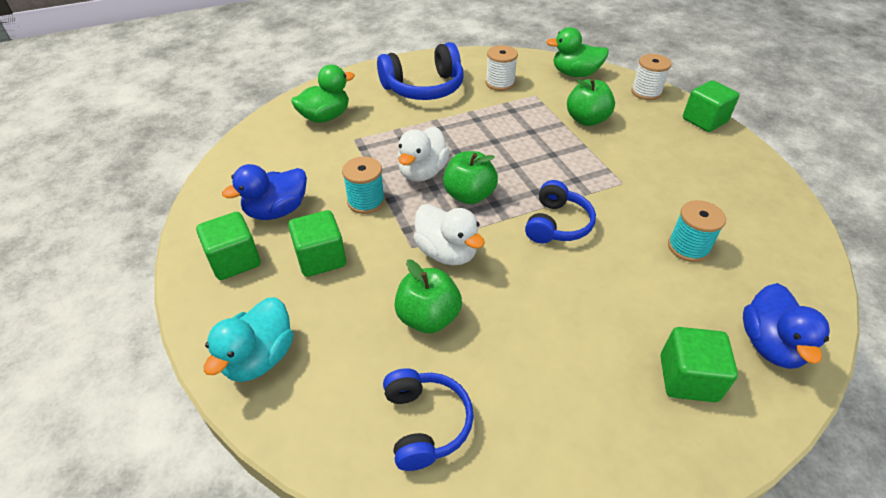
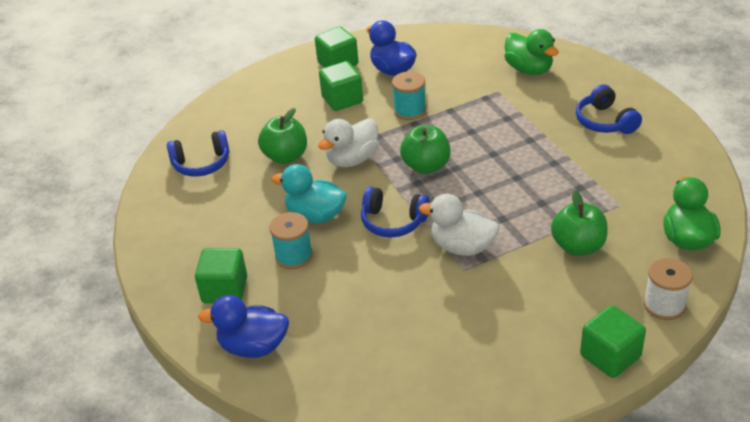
camera: 90 degrees right, 5 degrees down
(260, 358) = (254, 92): turquoise duck -> turquoise duck (315, 215)
(422, 172) = (455, 136): white duck -> white duck (462, 247)
(424, 87) = (605, 121): blue headphones -> blue headphones, size x0.65
(500, 83) = (637, 176): white spool -> none
(688, 247) = (369, 309): turquoise spool -> turquoise spool (294, 256)

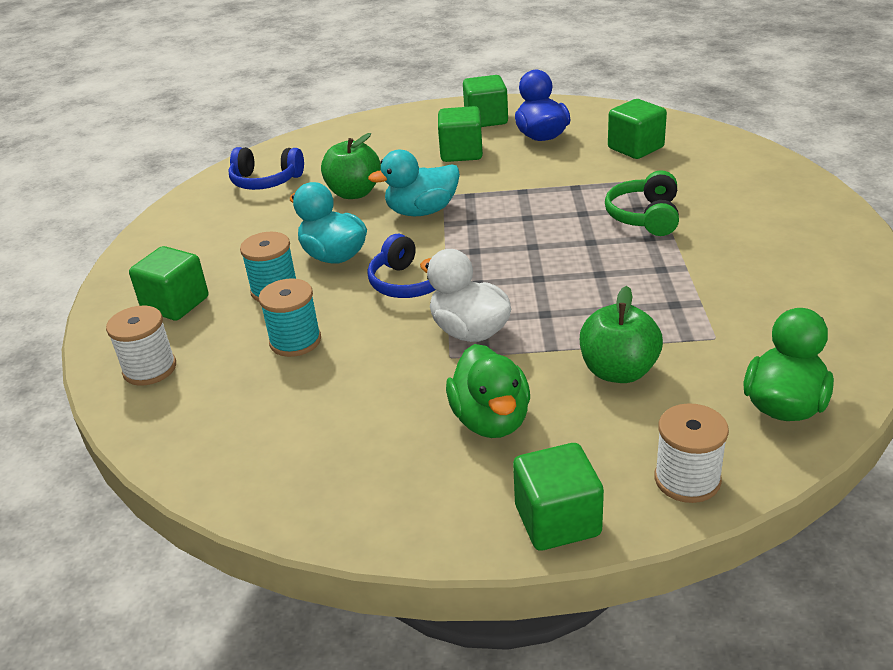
camera: 25 degrees right, 5 degrees down
(253, 346) = (150, 369): blue duck -> white spool
(352, 159) = (422, 211): white duck -> turquoise duck
(410, 111) = (527, 178): turquoise spool -> turquoise spool (295, 341)
(426, 166) = (499, 237): green apple -> none
(470, 65) = (635, 148): none -> green cube
(516, 123) = (645, 217): none -> green headphones
(529, 69) = (706, 165): green duck -> green duck (491, 420)
(605, 121) = (766, 239): blue headphones -> none

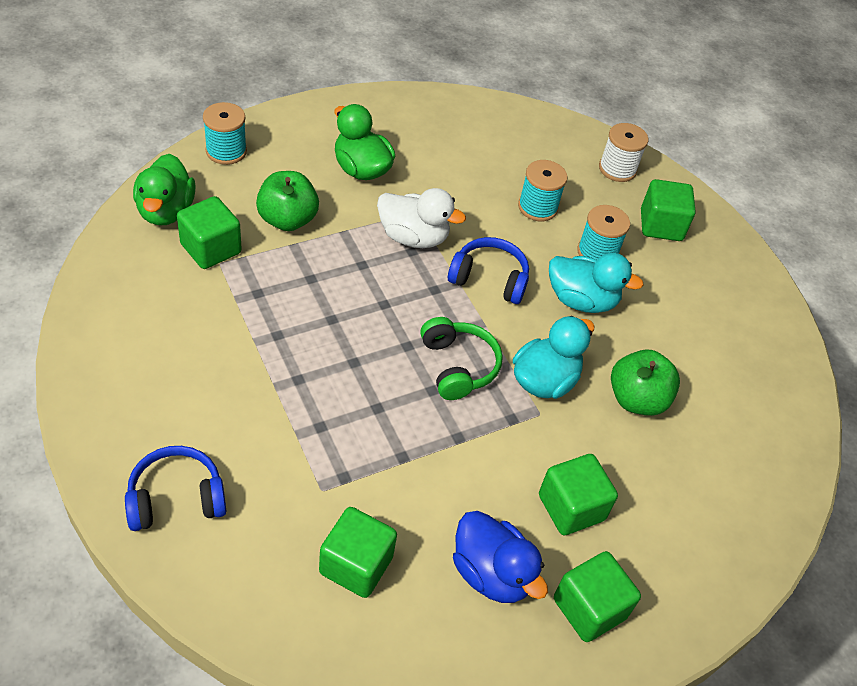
camera: 145 degrees right, 15 degrees up
(266, 181) = (748, 403): blue headphones -> blue headphones (176, 498)
(557, 520) = (296, 118): green cube -> green cube (211, 249)
(645, 217) = (309, 414): green headphones -> green headphones (457, 366)
(687, 479) = (226, 151): white spool -> turquoise spool

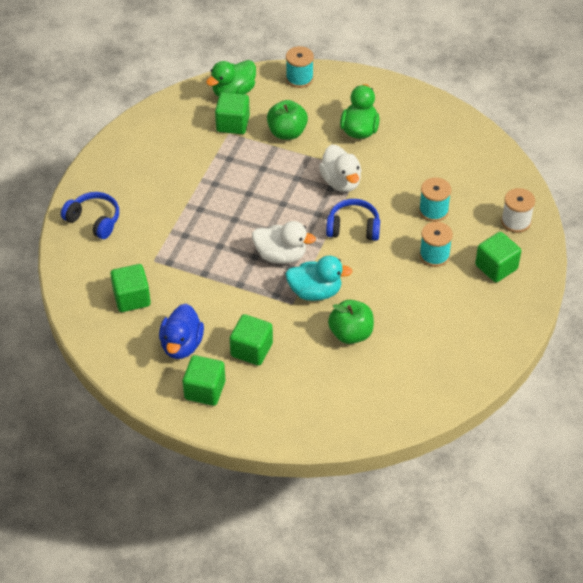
camera: 55 degrees right, 0 degrees up
(457, 366) = (281, 255): green headphones -> white duck
(489, 279) = (353, 228): blue headphones -> blue headphones turned 60 degrees counterclockwise
(581, 300) = (389, 271): turquoise duck -> none

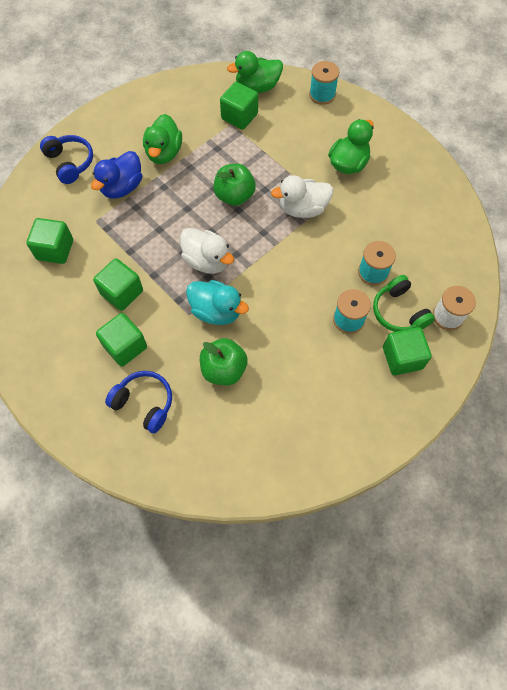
camera: 25 degrees right, 15 degrees up
(181, 180) = (164, 153): none -> green duck
(182, 345) = (68, 314): blue duck -> blue duck (122, 187)
(205, 390) = (60, 370): green cube -> green cube (122, 292)
(287, 132) = (281, 142): green apple -> green apple (234, 196)
(341, 182) = (303, 209): white duck -> white duck turned 75 degrees clockwise
(353, 228) = (288, 260): blue headphones -> blue headphones (144, 403)
(473, 233) = (399, 312): none -> green headphones

